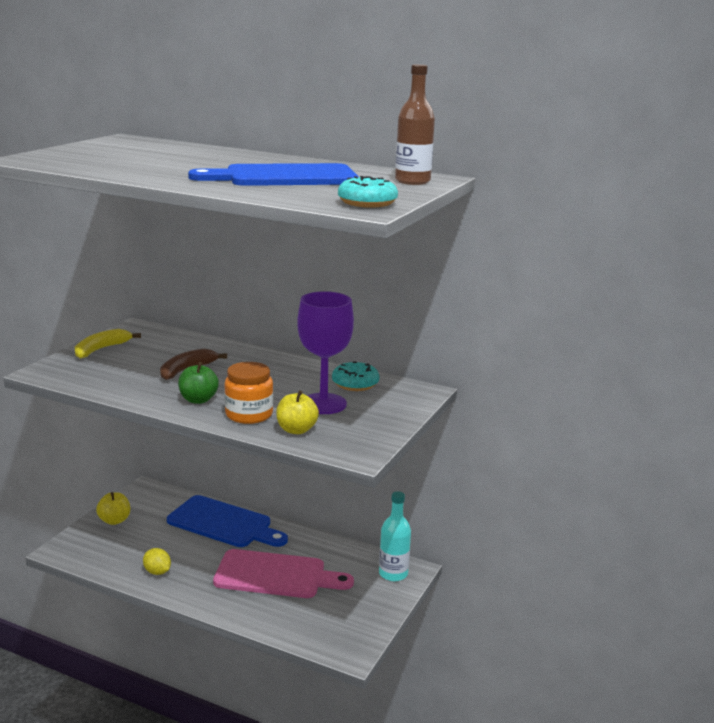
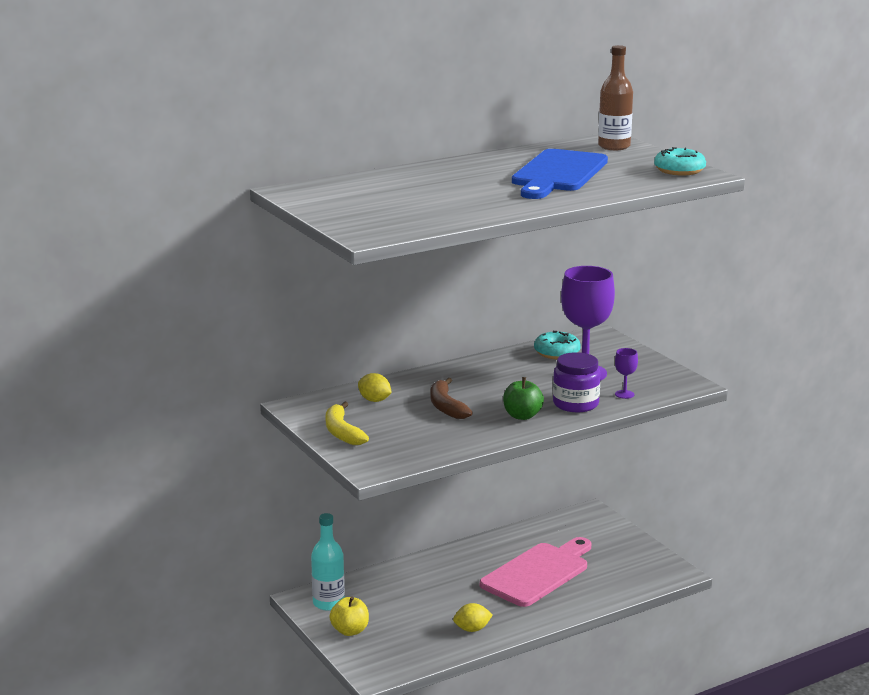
camera: 55 degrees left, 0 degrees up
(172, 346) = (374, 400): none -> yellow lemon
(224, 523) = (423, 574): blue cutting board -> none
(249, 414) = (575, 404): orange jar -> purple jar
(296, 430) = (624, 394): yellow apple -> purple goblet
(393, 574) = (589, 521): turquoise bottle -> turquoise bottle (328, 603)

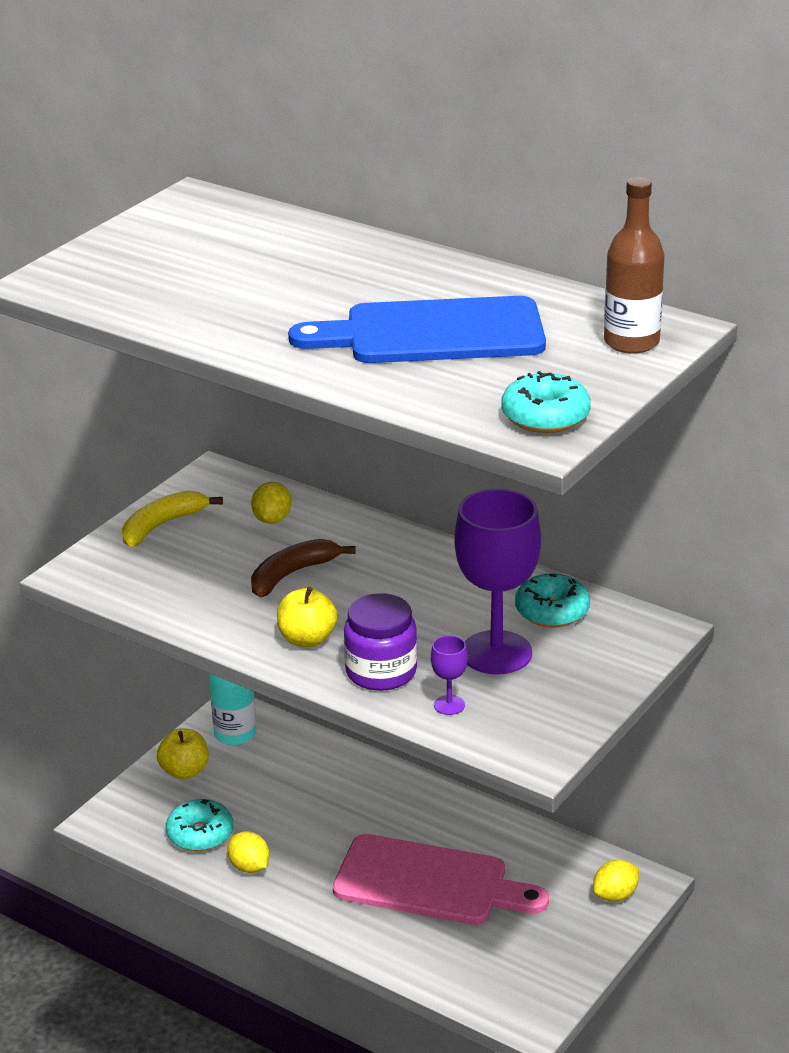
camera: 65 degrees right, 10 degrees up
(423, 640) = (200, 834): none -> turquoise donut
(522, 416) = (307, 639): green apple -> yellow apple
(594, 522) = (615, 895): none -> yellow lemon

